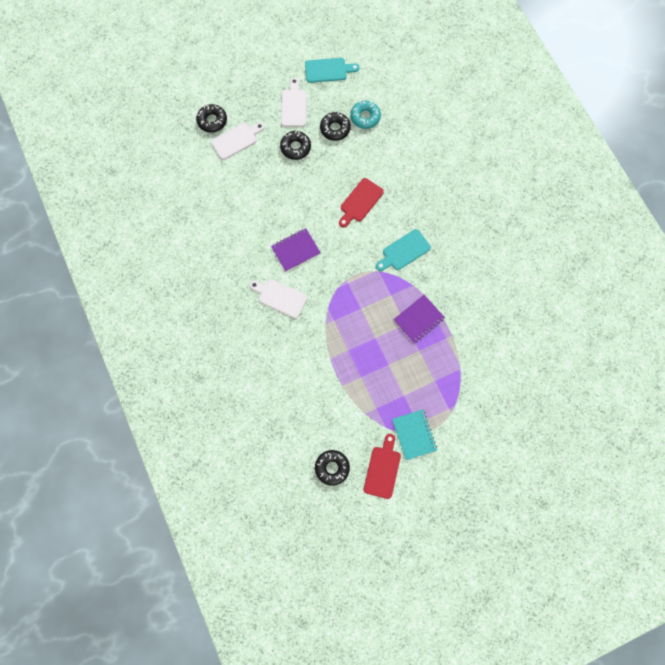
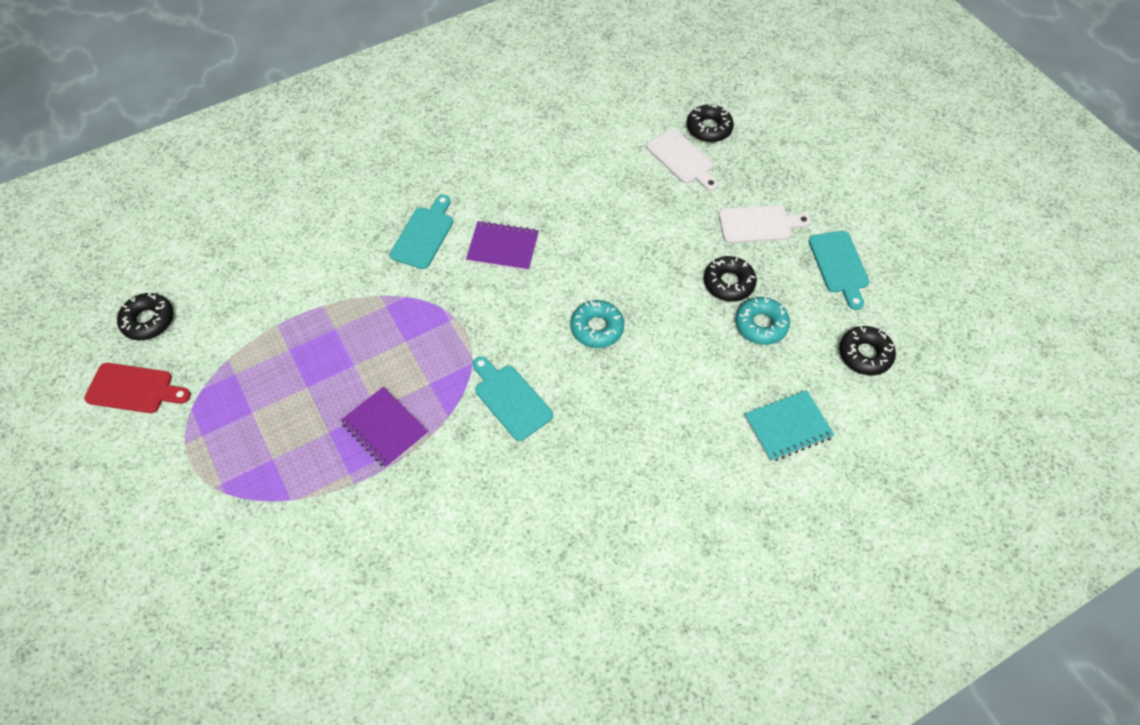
camera: 85 degrees right, 15 degrees down
(280, 297) = (424, 235): white cutting board -> turquoise cutting board
(295, 147) = (683, 233): black donut -> black donut (865, 354)
(295, 250) = (503, 247): purple notebook -> purple notebook turned 45 degrees counterclockwise
(360, 202) = (597, 328): red cutting board -> turquoise donut
(414, 434) = (183, 431): turquoise notebook -> turquoise notebook (788, 427)

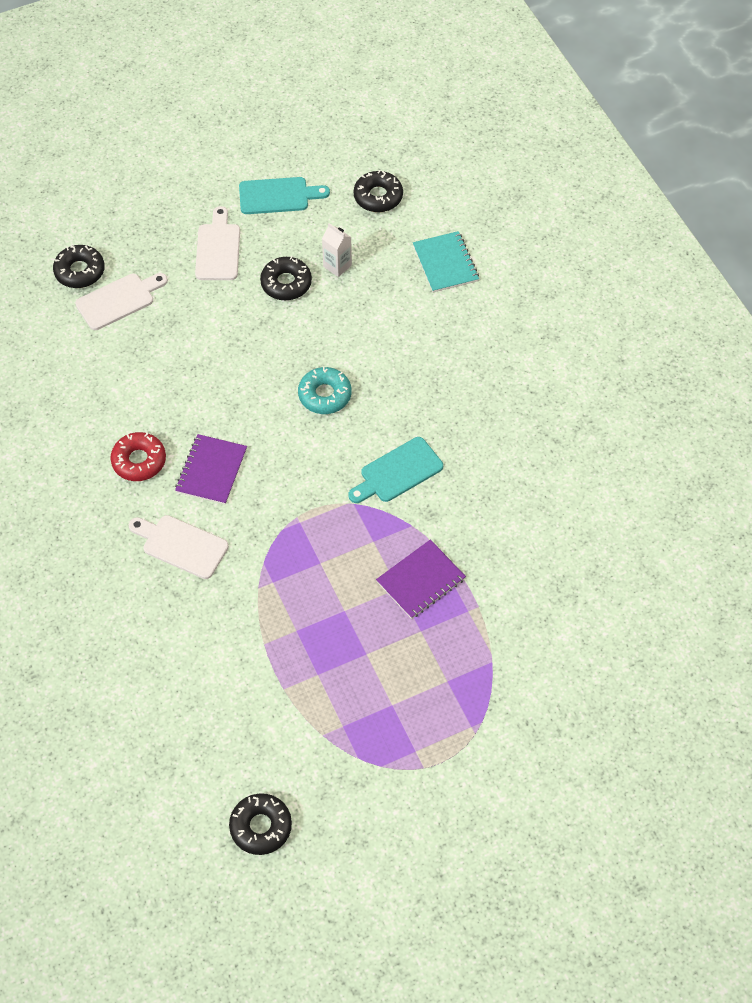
camera: 85 degrees left, 0 degrees up
(134, 389) = (351, 829): red cutting board -> none
(424, 235) = (181, 545): turquoise cutting board -> white cutting board
(510, 195) = (139, 461): none -> red donut
(761, 325) = (337, 266): turquoise donut -> white carton

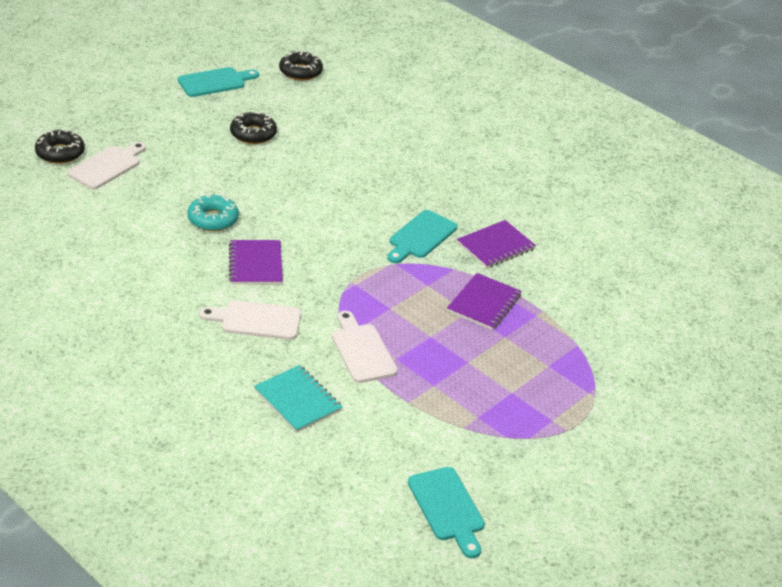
camera: 25 degrees left, 20 degrees down
(139, 461) = (184, 269): red donut -> none
(218, 249) = (180, 121): white cutting board -> white cutting board (362, 350)
(261, 827) = (447, 508): black donut -> turquoise cutting board
(325, 395) = (328, 198): turquoise donut -> turquoise donut (213, 219)
(337, 266) = (291, 117): white carton -> none
(445, 263) = (380, 103): turquoise notebook -> turquoise notebook (297, 400)
(472, 504) = (495, 246): none -> purple notebook

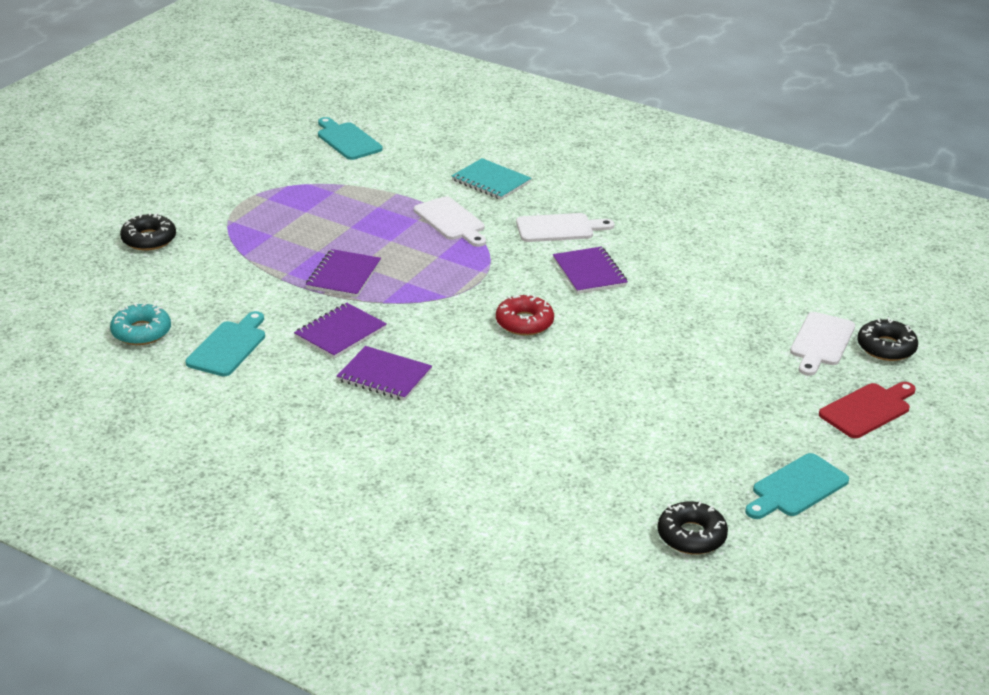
camera: 170 degrees right, 5 degrees down
(121, 115) = (868, 409): none -> red cutting board
(213, 219) = (662, 307): turquoise donut -> turquoise donut (141, 332)
(253, 134) = (689, 417): black donut -> black donut (149, 239)
(338, 227) = (524, 322): none -> red donut
(420, 236) = (429, 328): turquoise cutting board -> turquoise cutting board (229, 347)
(466, 203) = (384, 376): none -> purple notebook

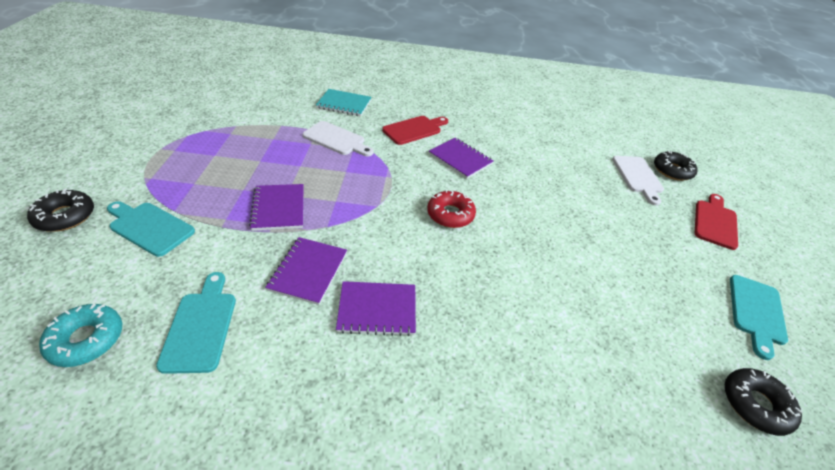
camera: 30 degrees left, 10 degrees up
(347, 140) = (220, 91): turquoise cutting board -> turquoise cutting board (149, 227)
(559, 228) = (414, 130): white cutting board -> red cutting board

